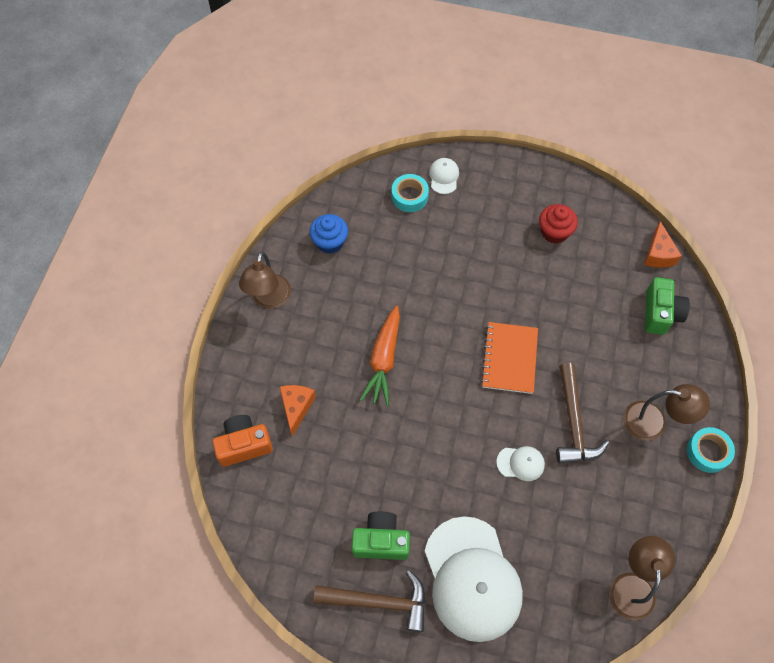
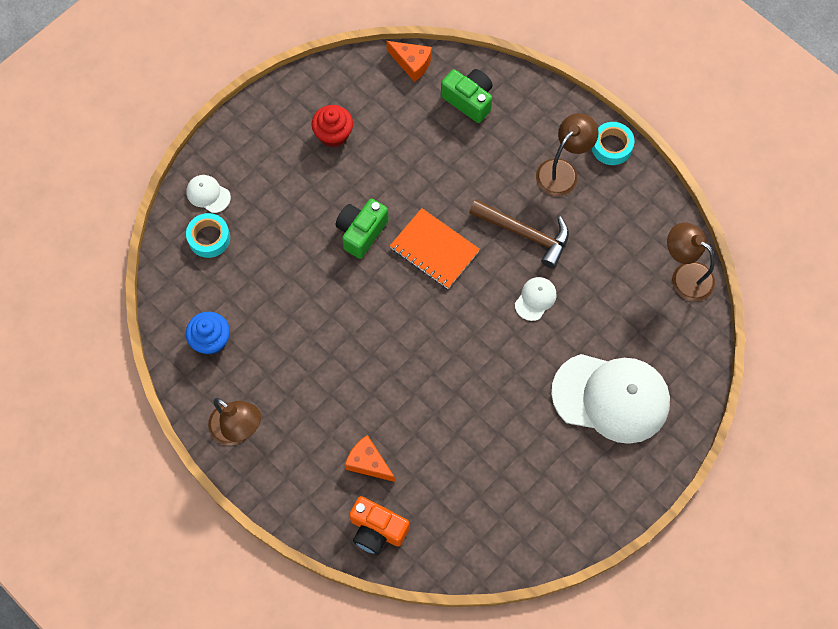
camera: 60 degrees left, 5 degrees up
(244, 445) = (377, 530): orange camera -> orange camera turned 75 degrees counterclockwise
(379, 601) = (588, 485): brown hammer -> none
(381, 541) = (537, 455): green camera -> green camera (361, 232)
(383, 360) = (368, 359): orange carrot -> none

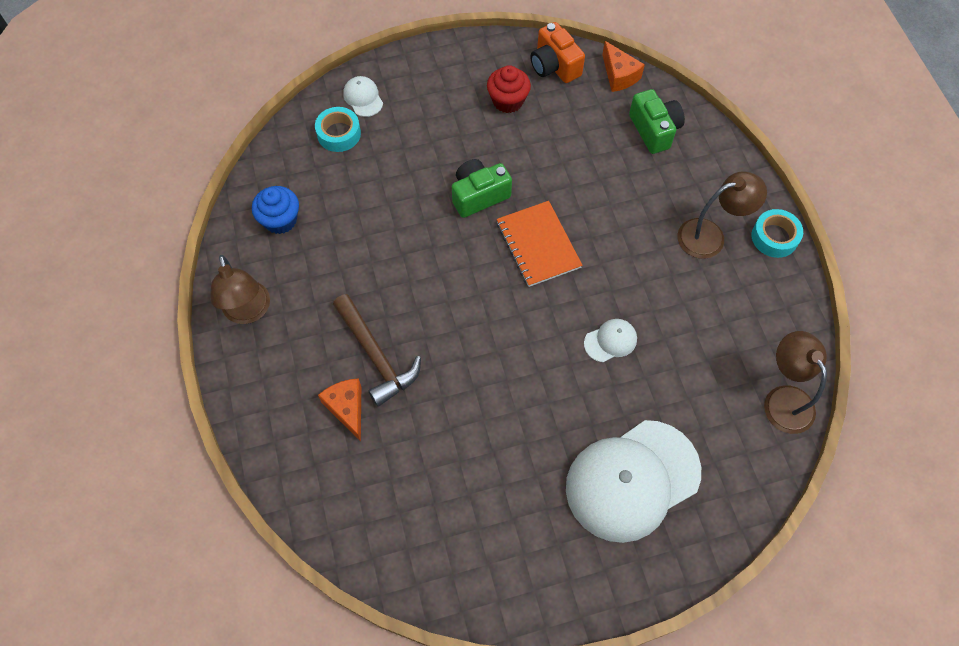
camera: 30 degrees right, 5 degrees down
(377, 530) = (312, 479): orange camera -> orange camera (554, 66)
(525, 234) = (637, 275): brown hammer -> brown hammer (376, 356)
(611, 397) = (632, 480): white cap -> white cap turned 105 degrees clockwise

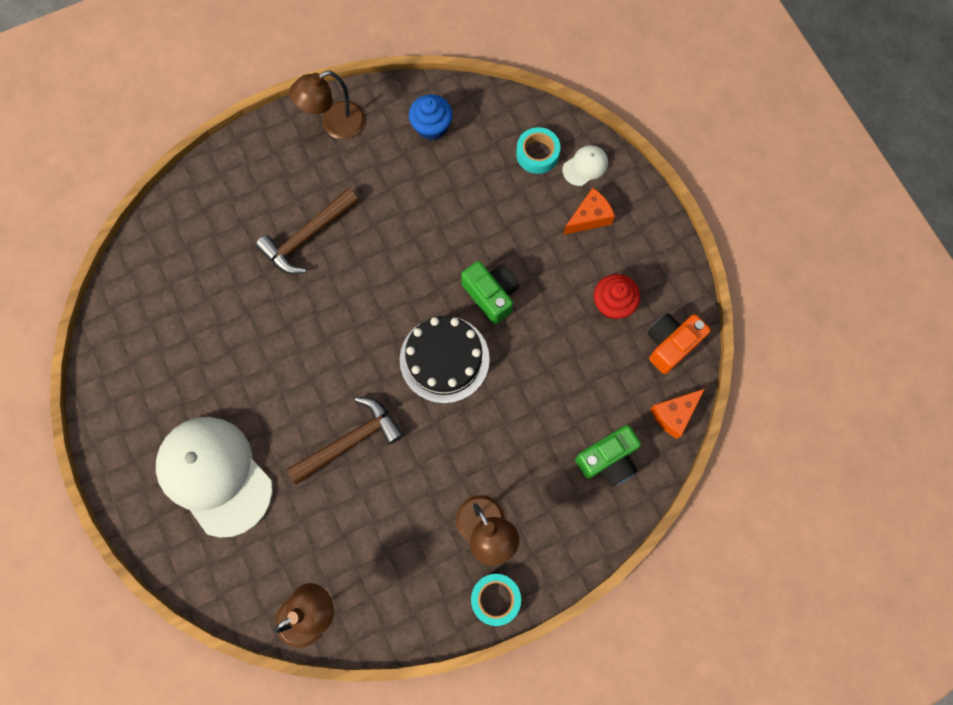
camera: 80 degrees right, 10 degrees up
(347, 408) = (255, 224): orange cheese -> orange cheese (589, 217)
(538, 245) = (444, 359): orange notebook -> black cake
(610, 341) = (350, 441): white cap -> brown hammer

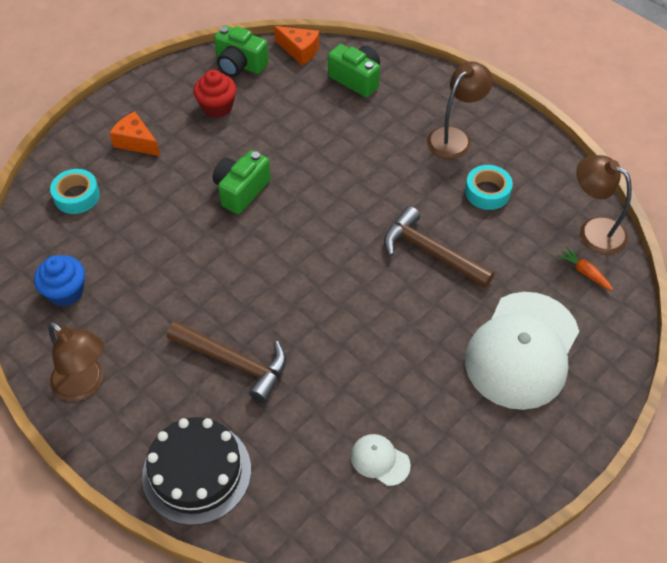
camera: 110 degrees left, 20 degrees down
(268, 577) = (584, 272): none -> orange carrot
(444, 359) = (319, 206): black cake -> black cake (196, 472)
(495, 599) = (504, 117): turquoise tape -> turquoise tape (487, 192)
(585, 166) = (81, 157): white cap -> white cap (380, 460)
(671, 344) = (240, 65): orange camera -> green camera

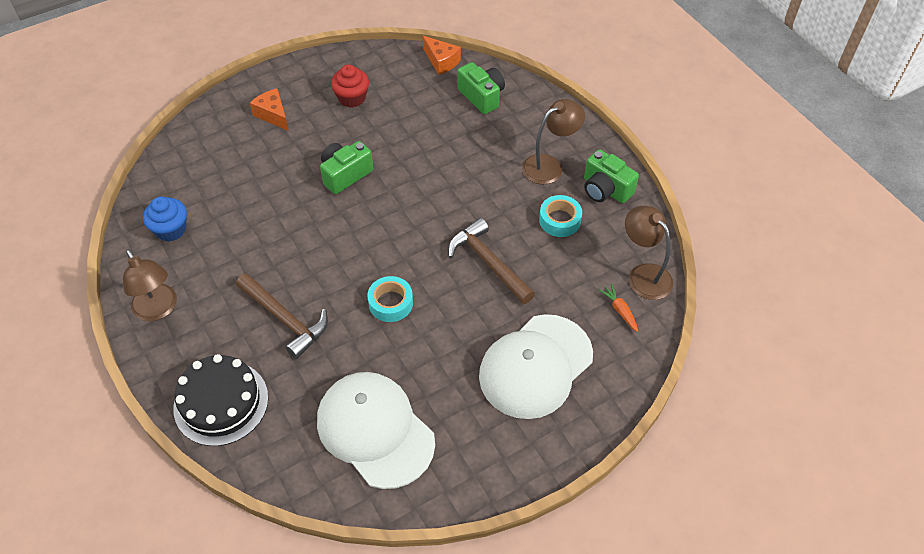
camera: 15 degrees right, 0 degrees up
(77, 196) = (208, 151): turquoise tape -> turquoise tape (390, 303)
(240, 65) = (385, 64): green camera -> green camera (605, 189)
(380, 460) = (375, 430): white cap -> white cap, size x2.40

